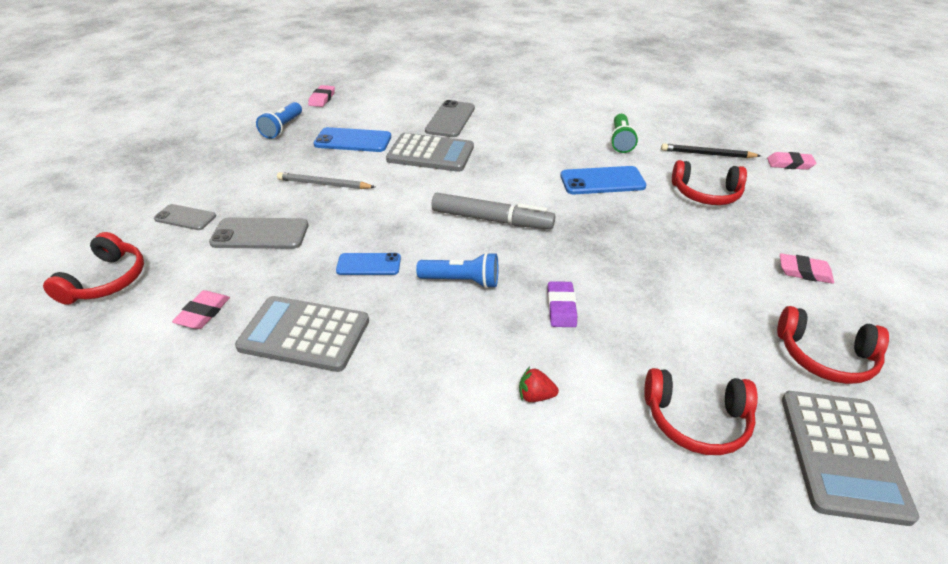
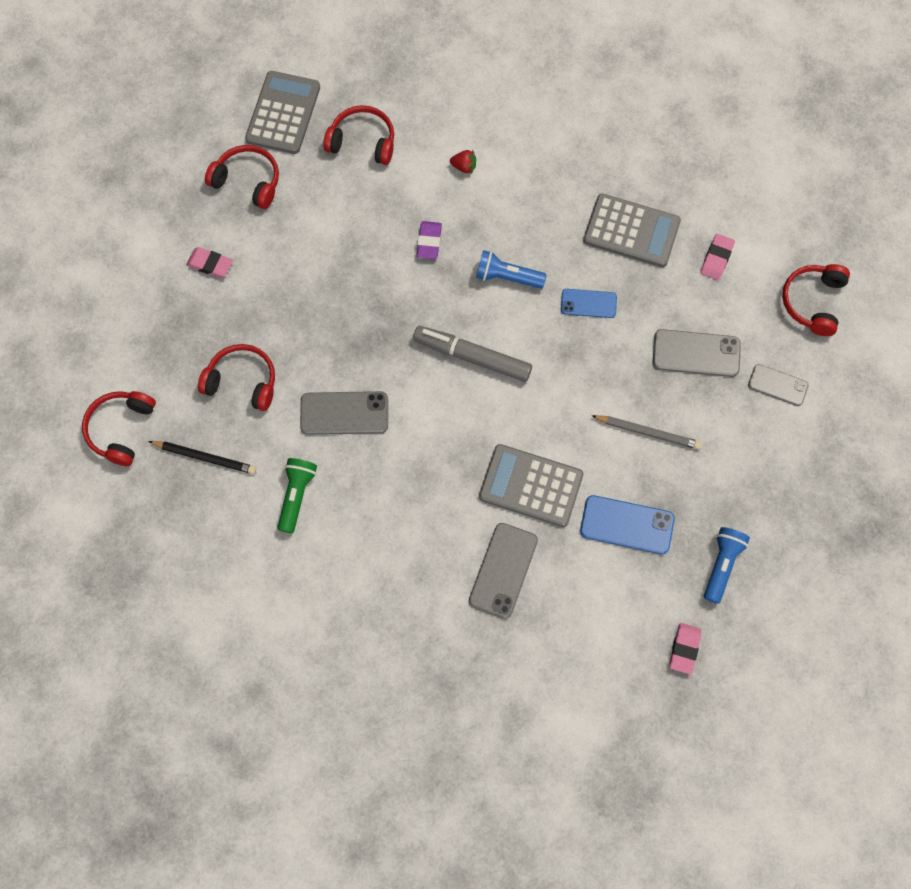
camera: 175 degrees left, 30 degrees up
(602, 181) = (344, 413): blue phone -> grey phone
(789, 164) = (121, 429): pink eraser -> red headphones

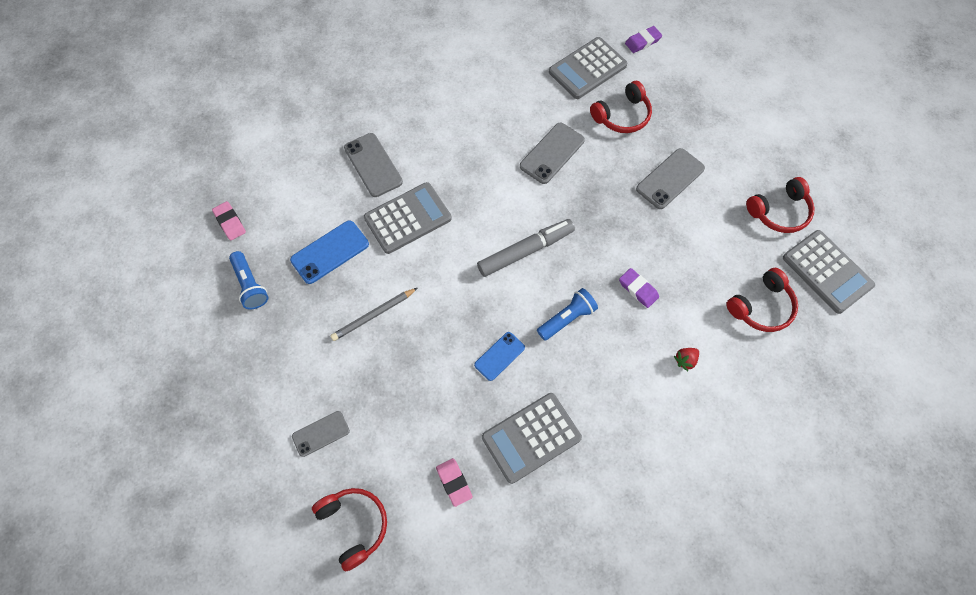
camera: 130 degrees right, 5 degrees down
(121, 429) = (642, 41): red headphones -> purple eraser
(205, 457) = (587, 69): black pencil -> grey calculator
(210, 264) = (726, 150): pink eraser -> none
(296, 495) = (521, 96): green flashlight -> none
(696, 353) = (396, 397): grey phone -> grey phone (670, 179)

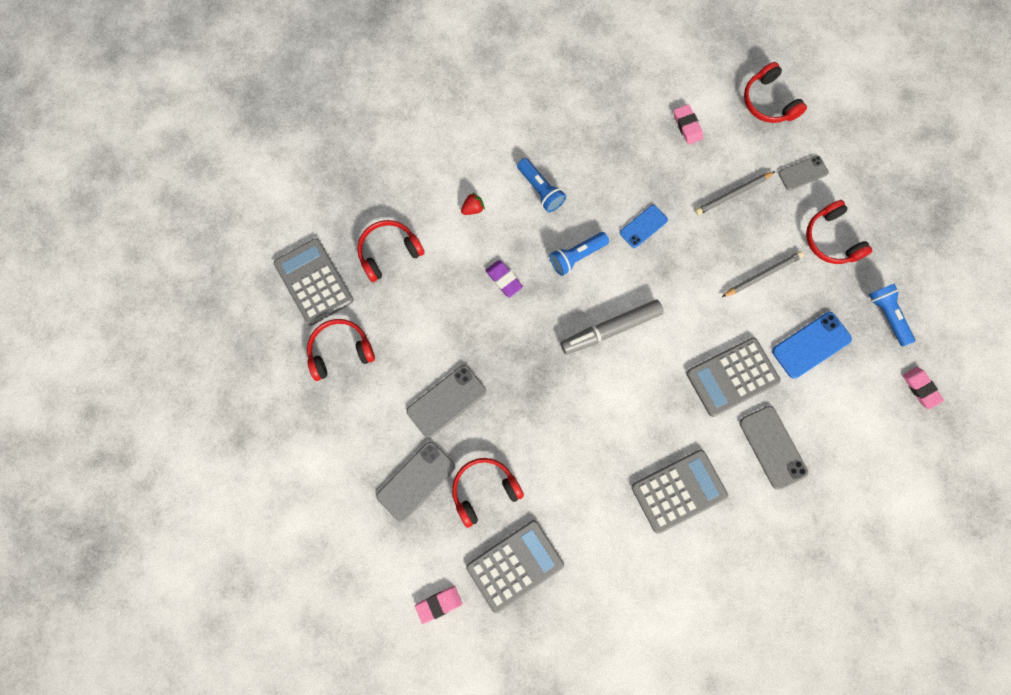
camera: 175 degrees left, 10 degrees up
(297, 359) = (831, 239): none -> red headphones
(402, 401) = (733, 194): none -> grey pencil
(531, 437) = (620, 155): grey calculator -> grey calculator (679, 491)
(552, 153) = (571, 445): grey phone -> grey phone (416, 481)
(615, 387) = (540, 190): none -> blue flashlight
(642, 41) = (439, 604): purple eraser -> pink eraser

